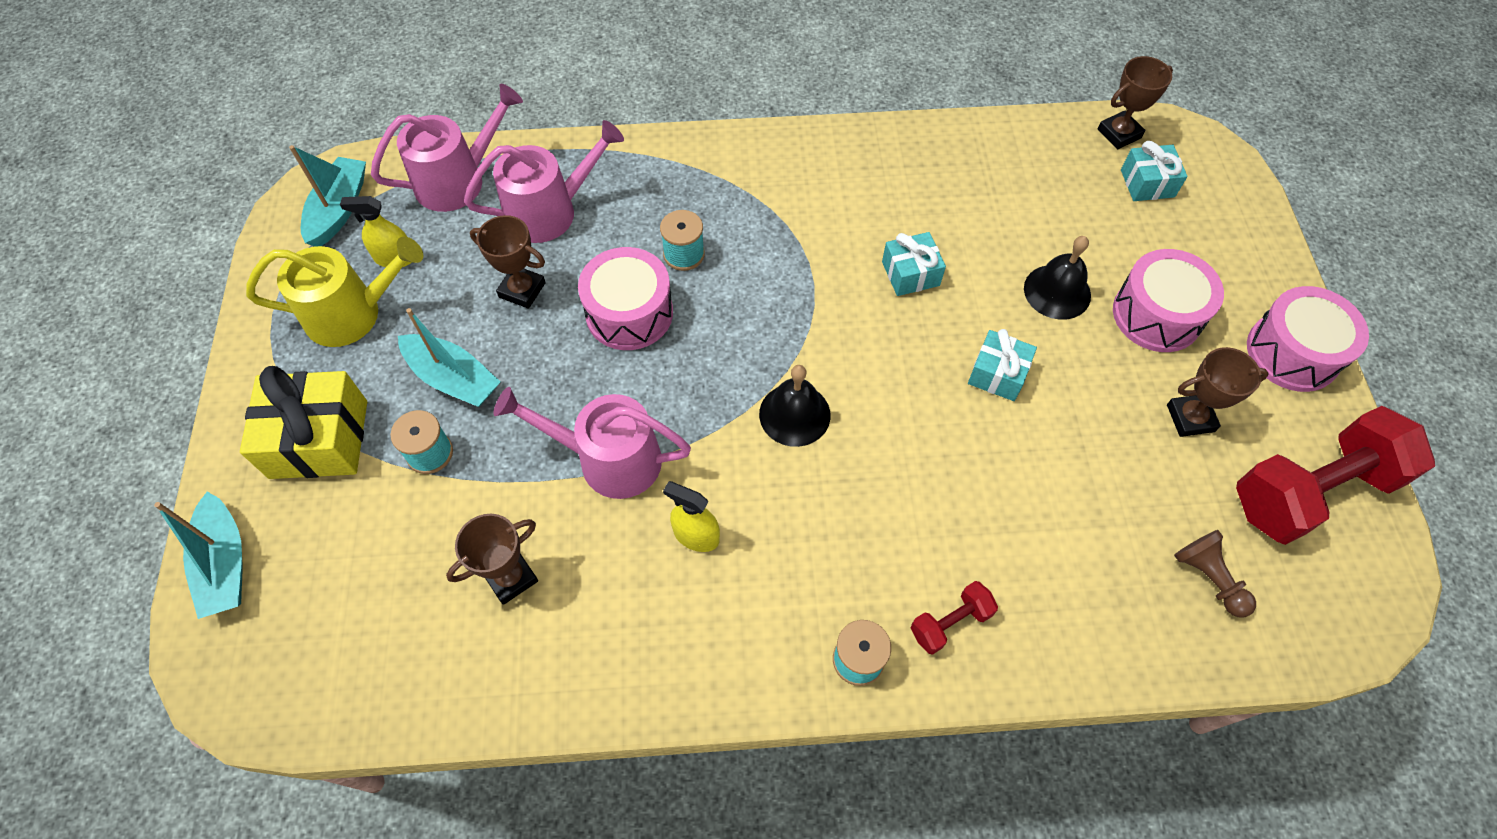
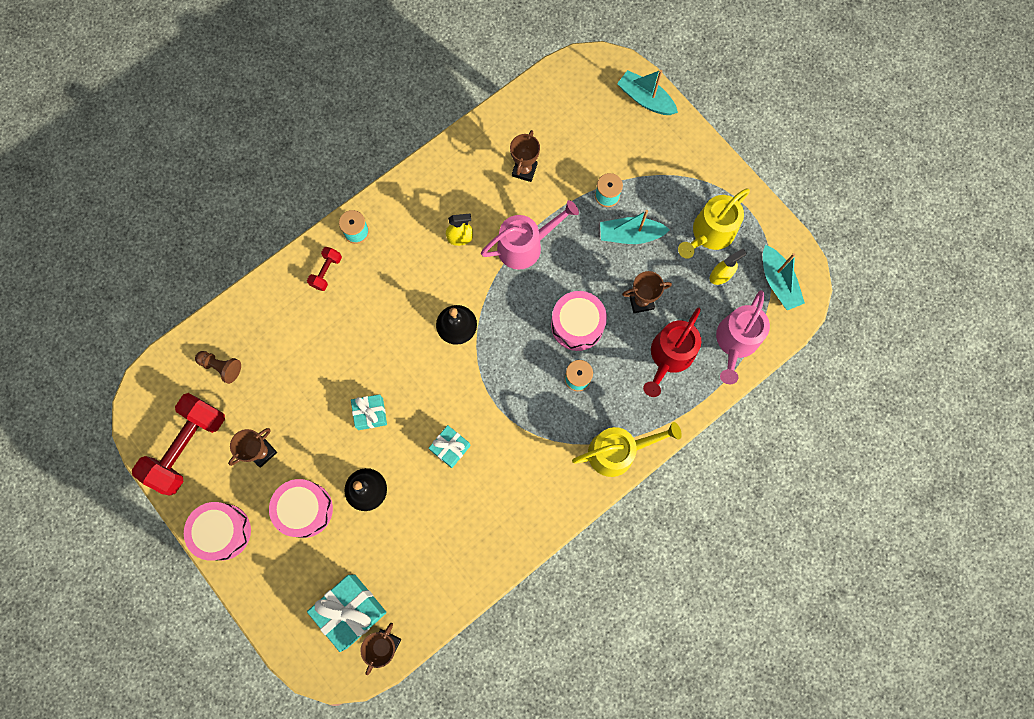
camera: 145 degrees right, 15 degrees up
(319, 439) = (661, 169): yellow gift -> none
(549, 211) = (669, 356): pink watering can -> red watering can
(703, 157) = (617, 451): none -> yellow watering can
(1147, 183) = (350, 611): turquoise gift -> turquoise gift, size x1.71

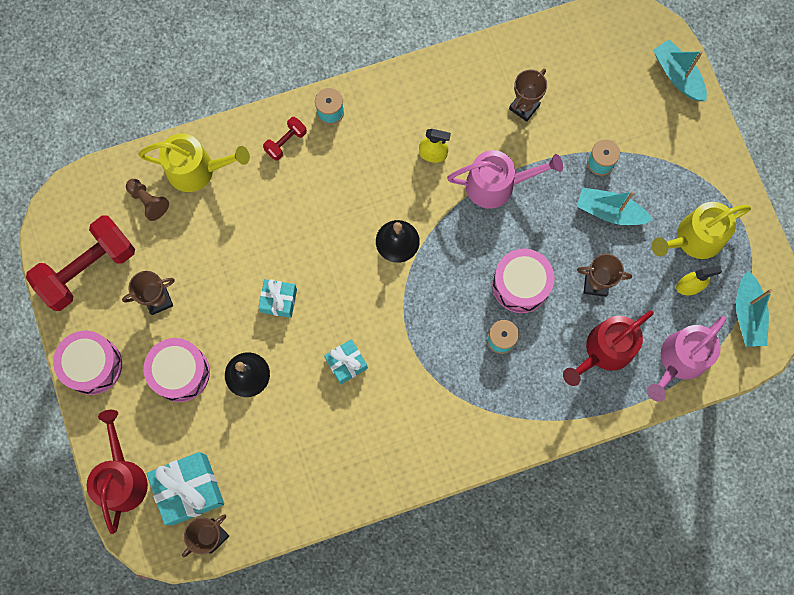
camera: 20 degrees right, 0 degrees up
(286, 623) = (122, 478): none -> red watering can
(617, 451) = (515, 429): yellow watering can -> yellow watering can (197, 170)

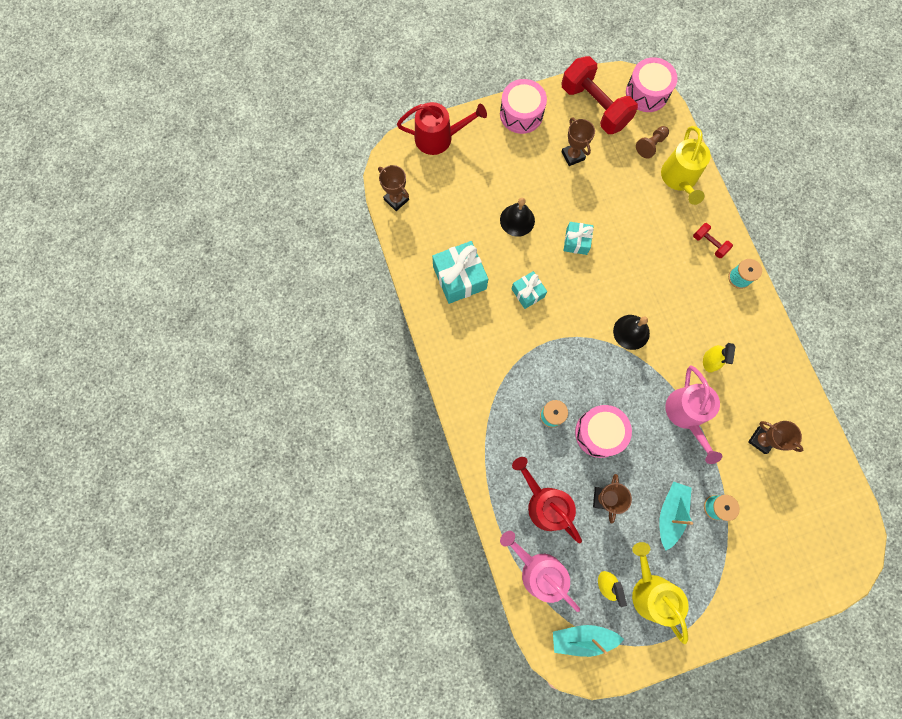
camera: 90 degrees right, 0 degrees up
(180, 372) = (517, 173): pink drum -> pink drum (647, 93)
(189, 489) = (430, 183): turquoise gift -> turquoise gift (459, 278)
(677, 76) = (808, 585): turquoise boat -> none

